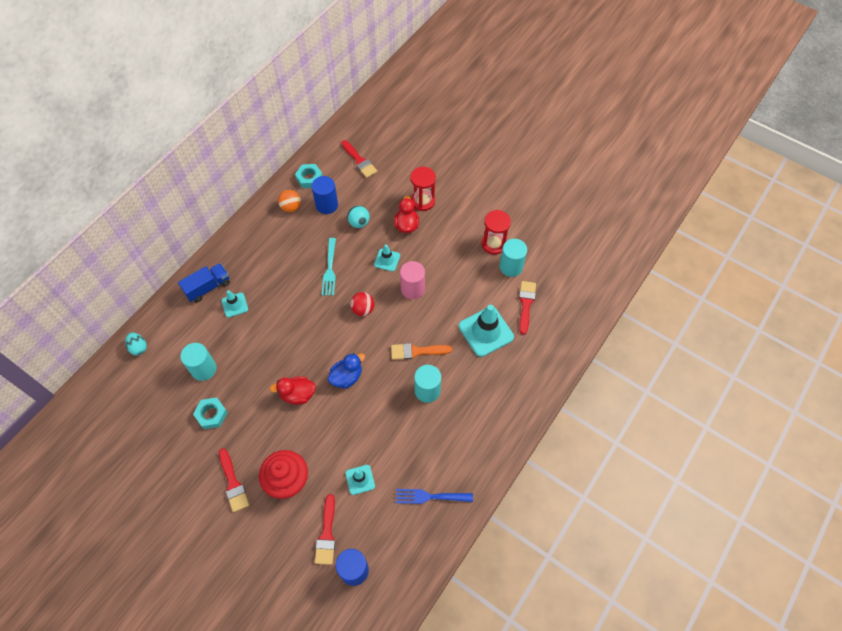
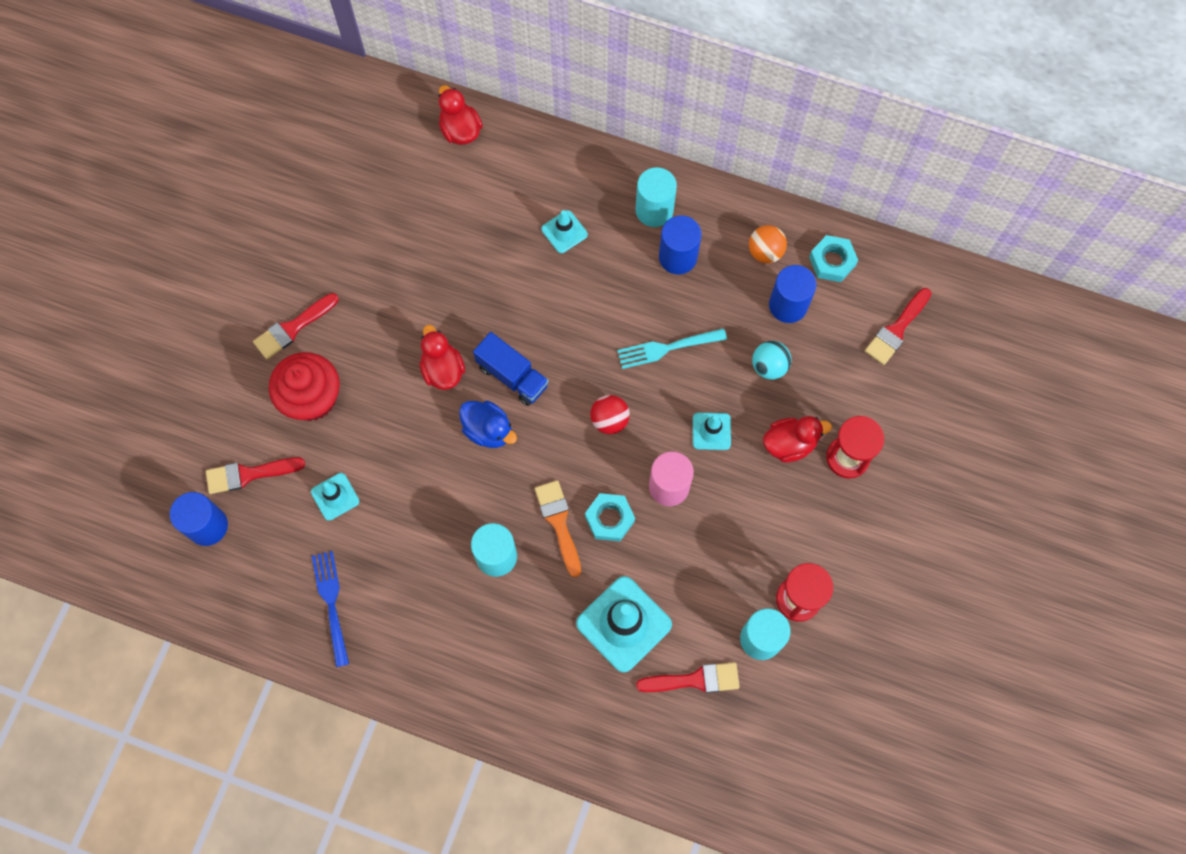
camera: 75 degrees right, 10 degrees up
(139, 347) = (460, 130): turquoise egg -> red duck
(203, 369) = (450, 228): turquoise cylinder -> turquoise cylinder (654, 210)
(208, 287) = (583, 184): blue truck -> blue truck (512, 376)
(211, 415) = (384, 264): turquoise nut -> turquoise nut (609, 519)
(276, 250) = (678, 257): none -> blue cylinder

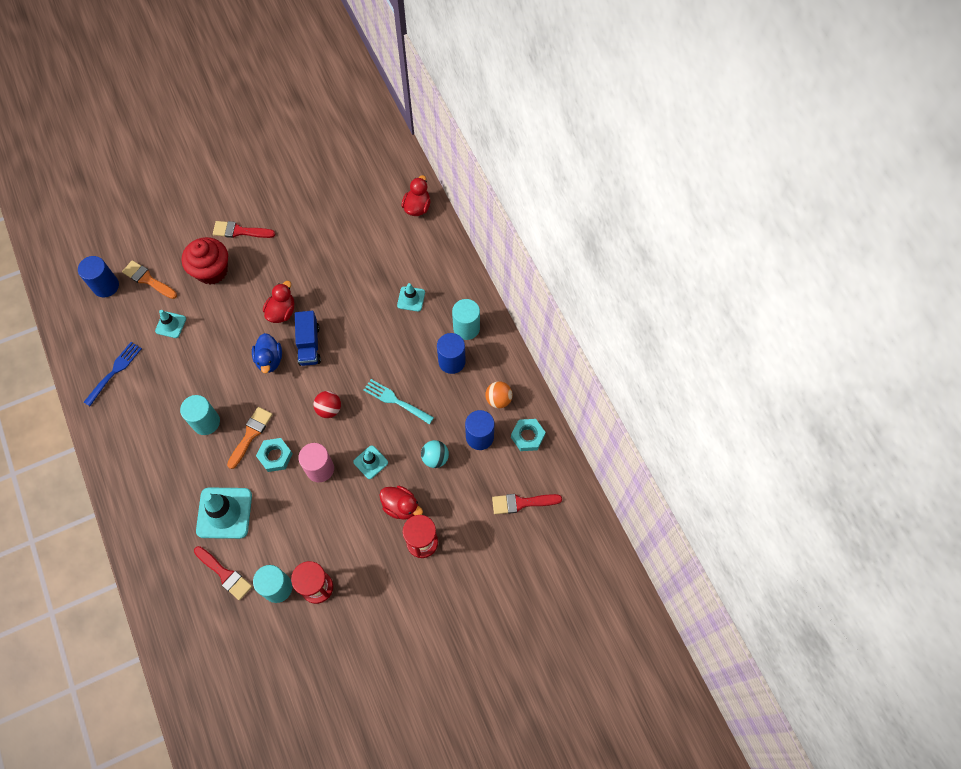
camera: 45 degrees right, 5 degrees down
(249, 474) = (148, 279): red brush -> orange brush

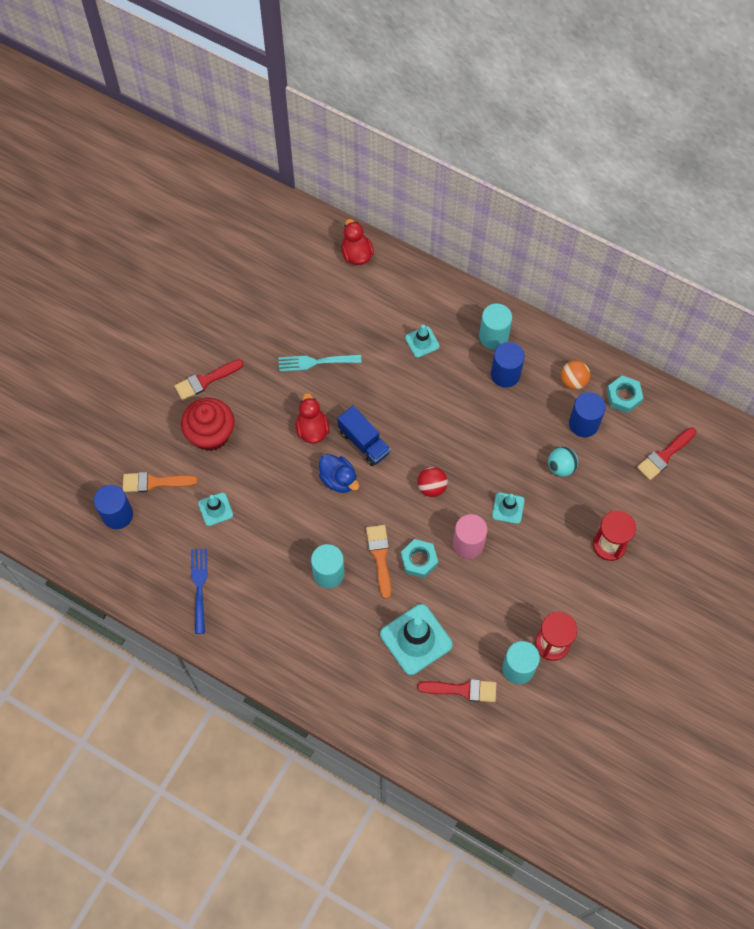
camera: 35 degrees left, 0 degrees up
(396, 401) = (485, 441): turquoise fork -> turquoise fork (316, 362)
(401, 506) = (566, 527): red duck -> none

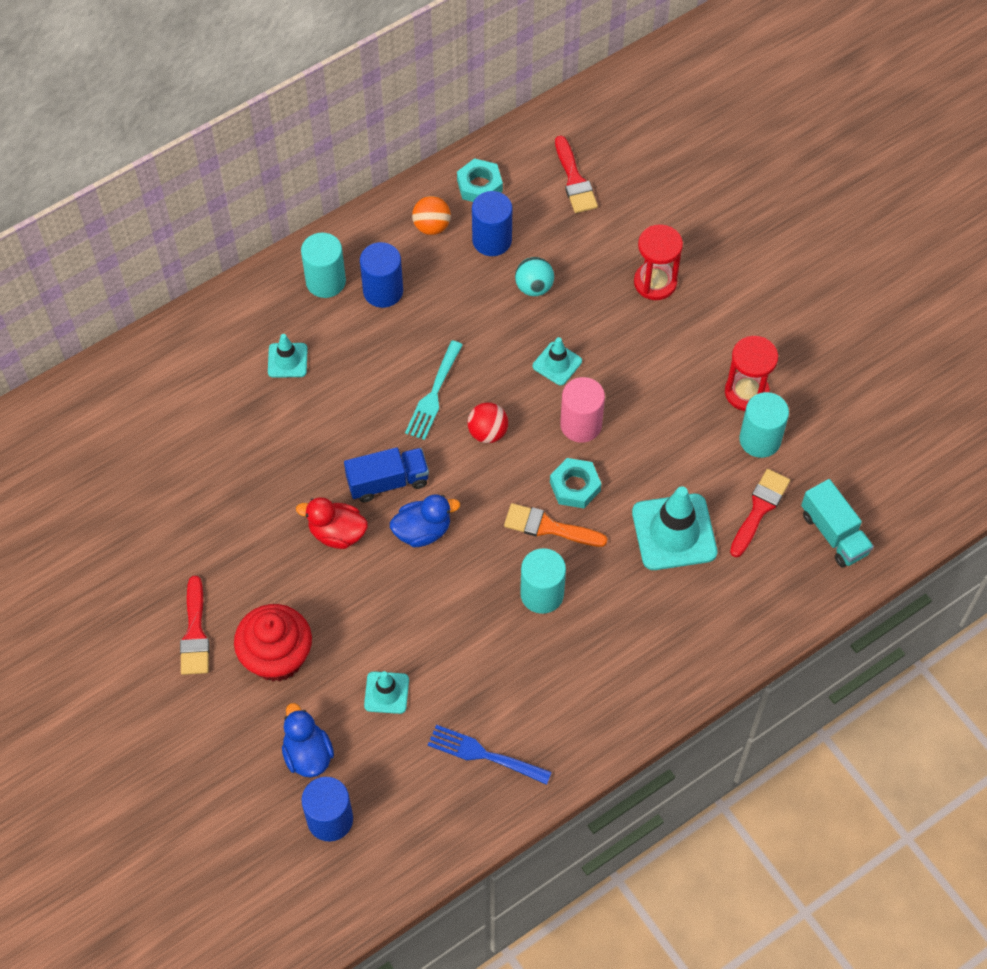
camera: 65 degrees left, 5 degrees down
(154, 482) = (308, 754): orange brush -> blue duck
(316, 362) = (245, 490): turquoise fork -> turquoise fork (434, 394)
(356, 254) = (120, 381): red duck -> none
(468, 749) = (834, 533): none -> turquoise truck

